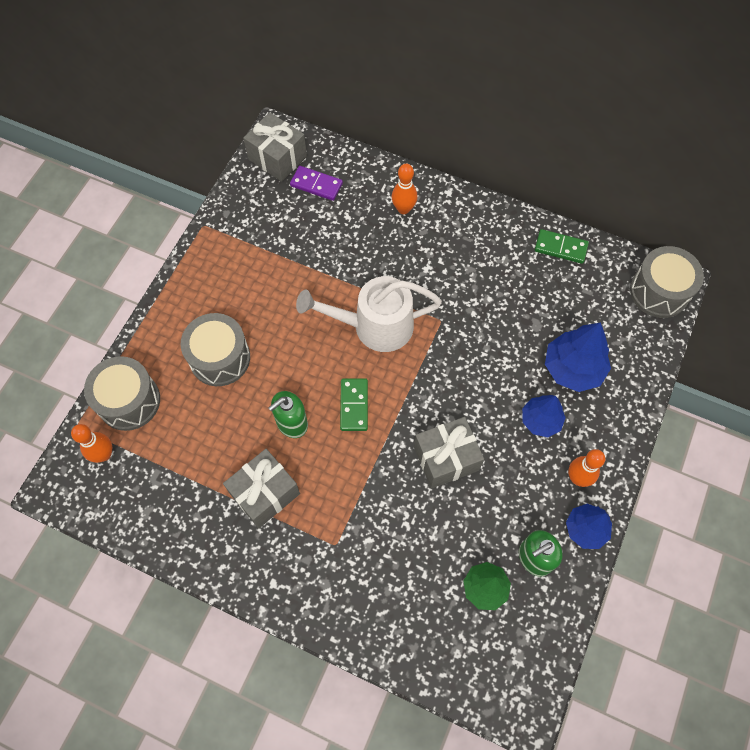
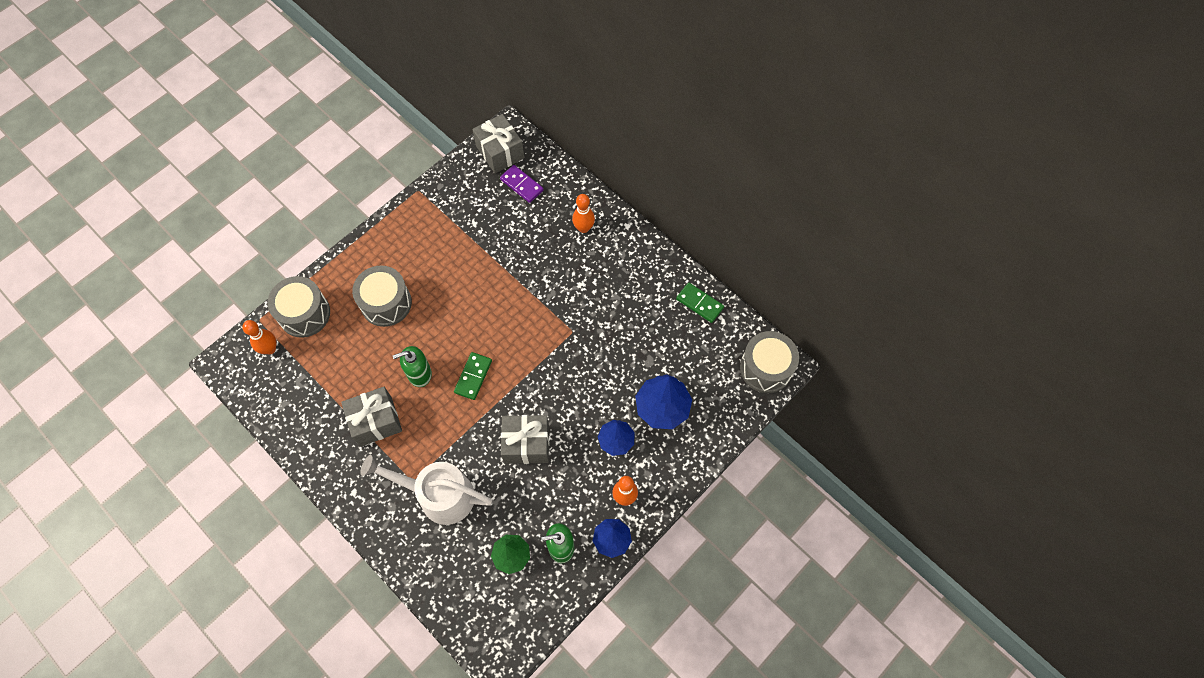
camera: 20 degrees right, 0 degrees up
(374, 326) = (516, 318): white watering can -> white watering can (438, 495)

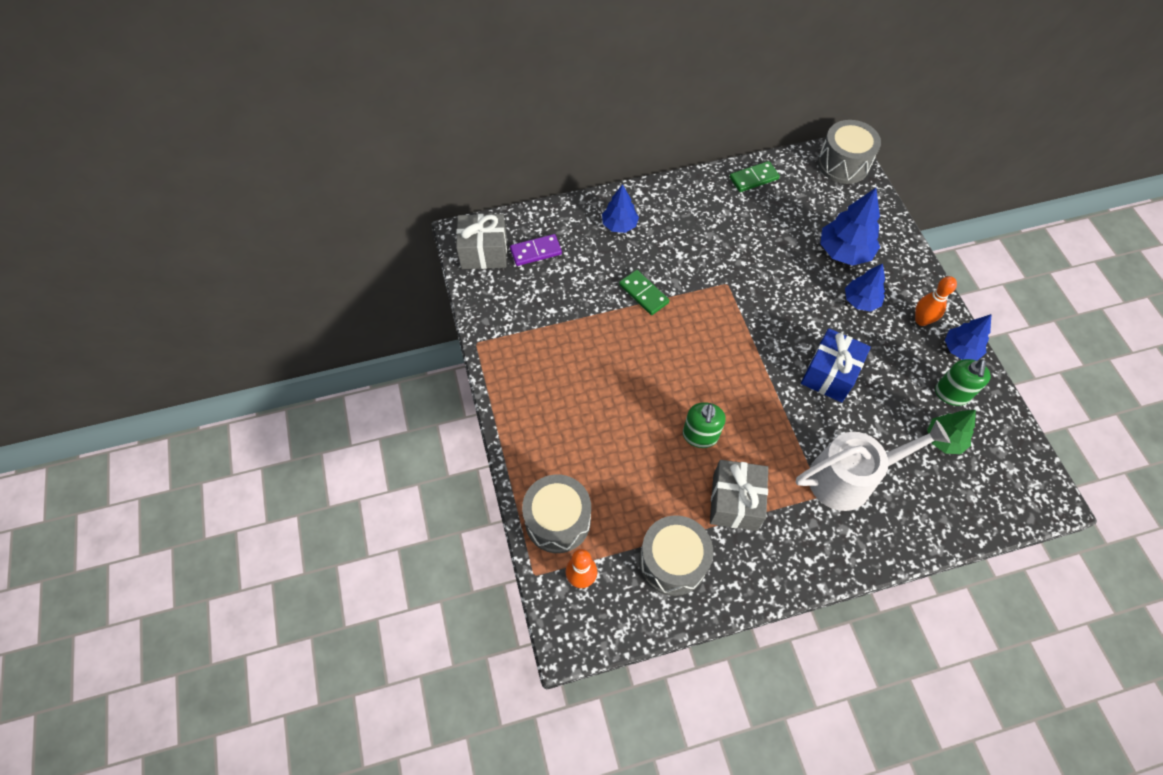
camera: 60 degrees left, 5 degrees down
(386, 303) = (596, 431): grey drum -> grey drum (672, 561)
(438, 495) = (850, 477): white watering can -> white watering can turned 150 degrees counterclockwise
(473, 376) = (730, 388): green domino -> green domino (643, 294)
(526, 444) = (829, 374): grey gift -> blue gift
(583, 228) = (619, 225): orange bowling pin -> blue tree

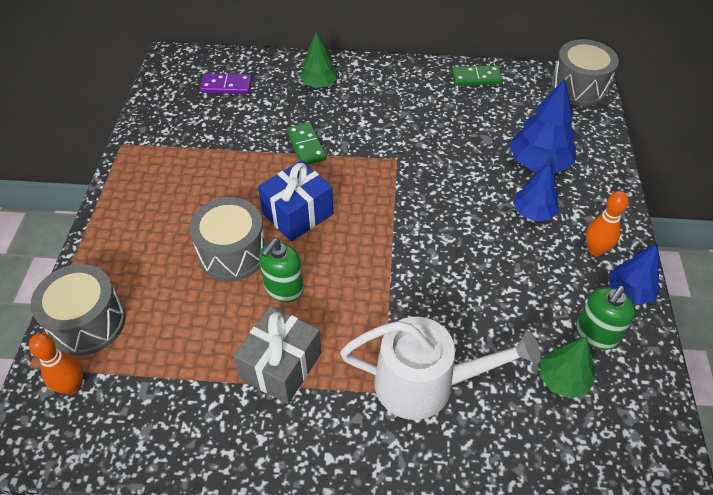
camera: 20 degrees right, 10 degrees down
(484, 252) = (179, 75): grey gift -> none
(619, 225) = (319, 84): blue tree -> green tree
(672, 561) = (177, 404): grey drum -> grey drum (232, 253)
(829, 374) = (460, 272): blue gift -> blue gift (297, 214)

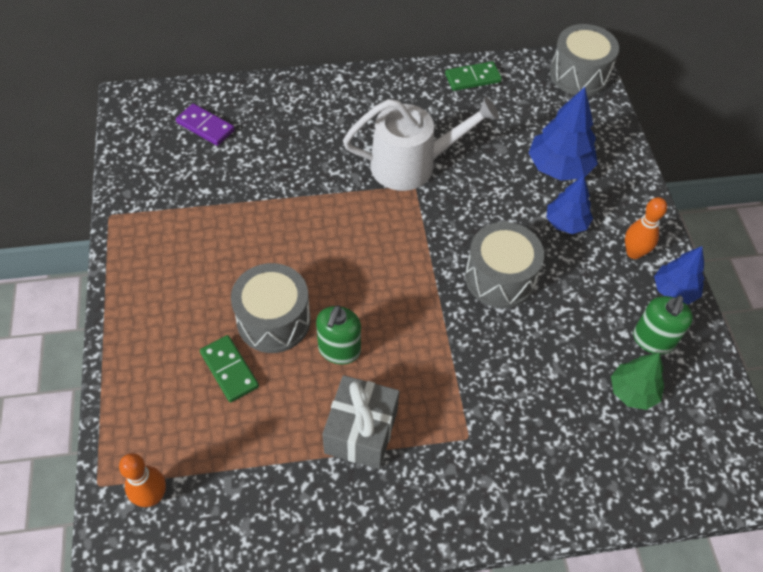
camera: 15 degrees left, 5 degrees up
(87, 322) = (144, 425): grey drum -> grey drum (500, 278)
(226, 86) = (205, 127): purple domino -> purple domino turned 45 degrees clockwise
(297, 214) = (329, 265): blue gift -> none
(306, 146) = (315, 185): green domino -> green domino (229, 370)
(319, 84) = (307, 110): green tree -> none
(426, 384) = (507, 421): white watering can -> white watering can (412, 165)

